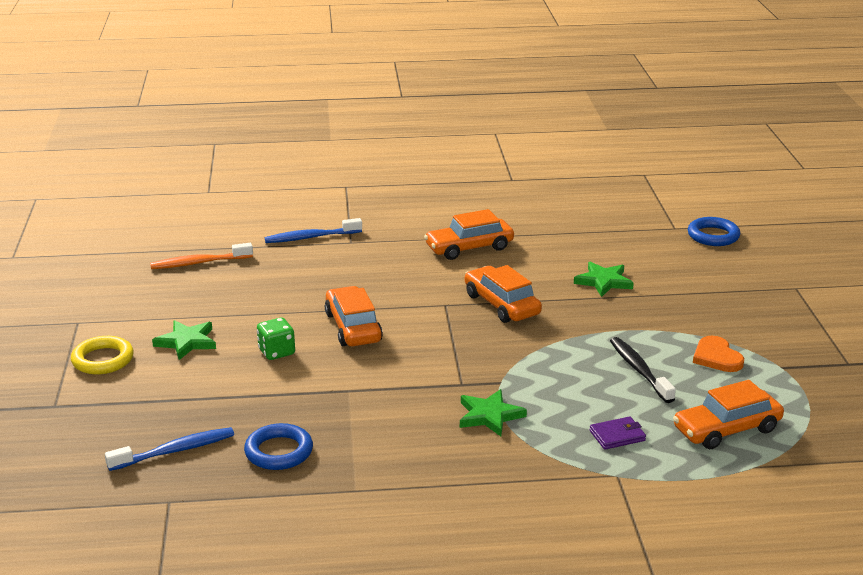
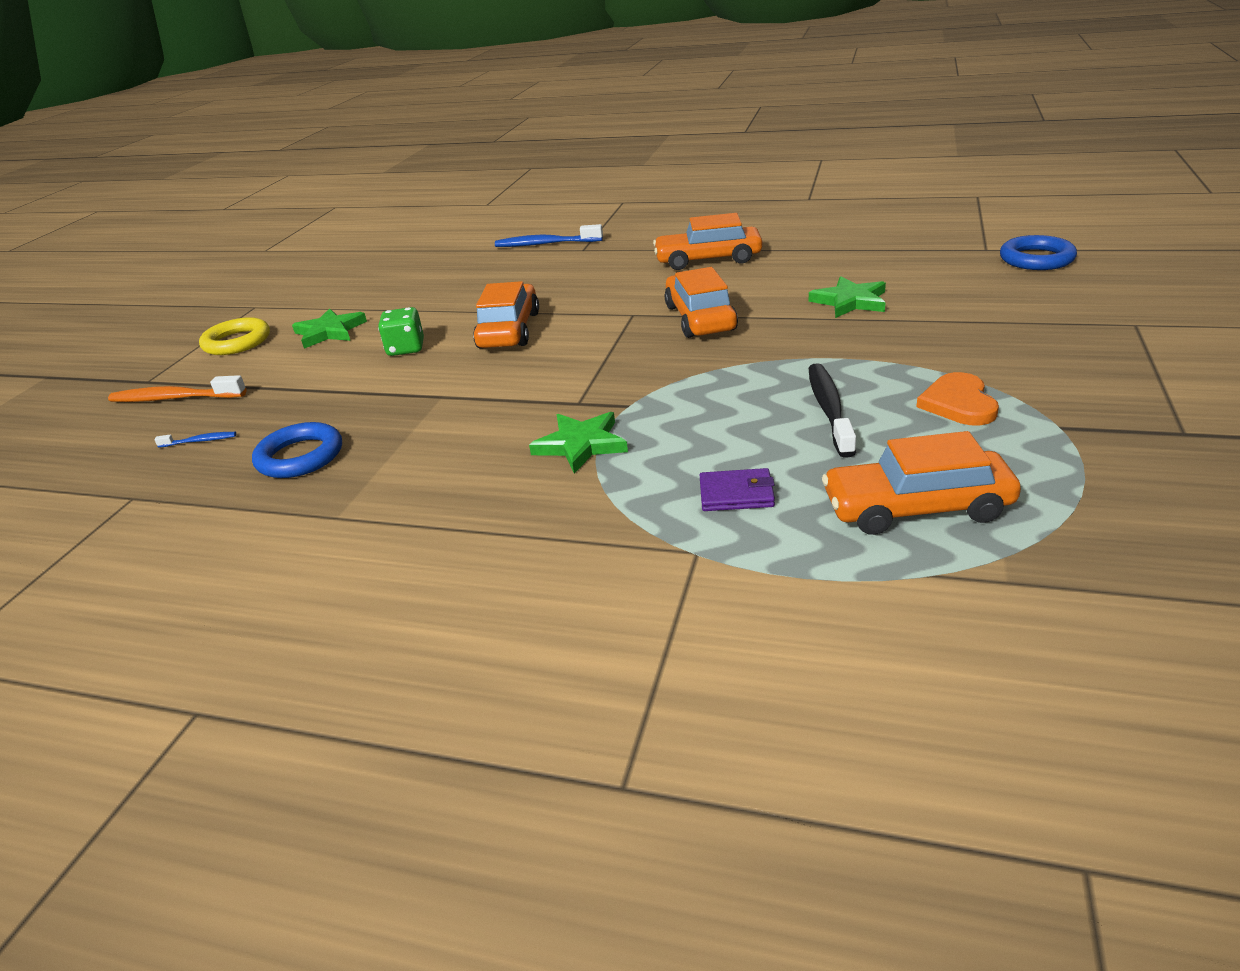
camera: 25 degrees right, 5 degrees up
(175, 451) = (200, 441): blue toothbrush -> blue toothbrush, size x0.49
(199, 263) = (416, 262): orange toothbrush -> orange toothbrush (175, 398)

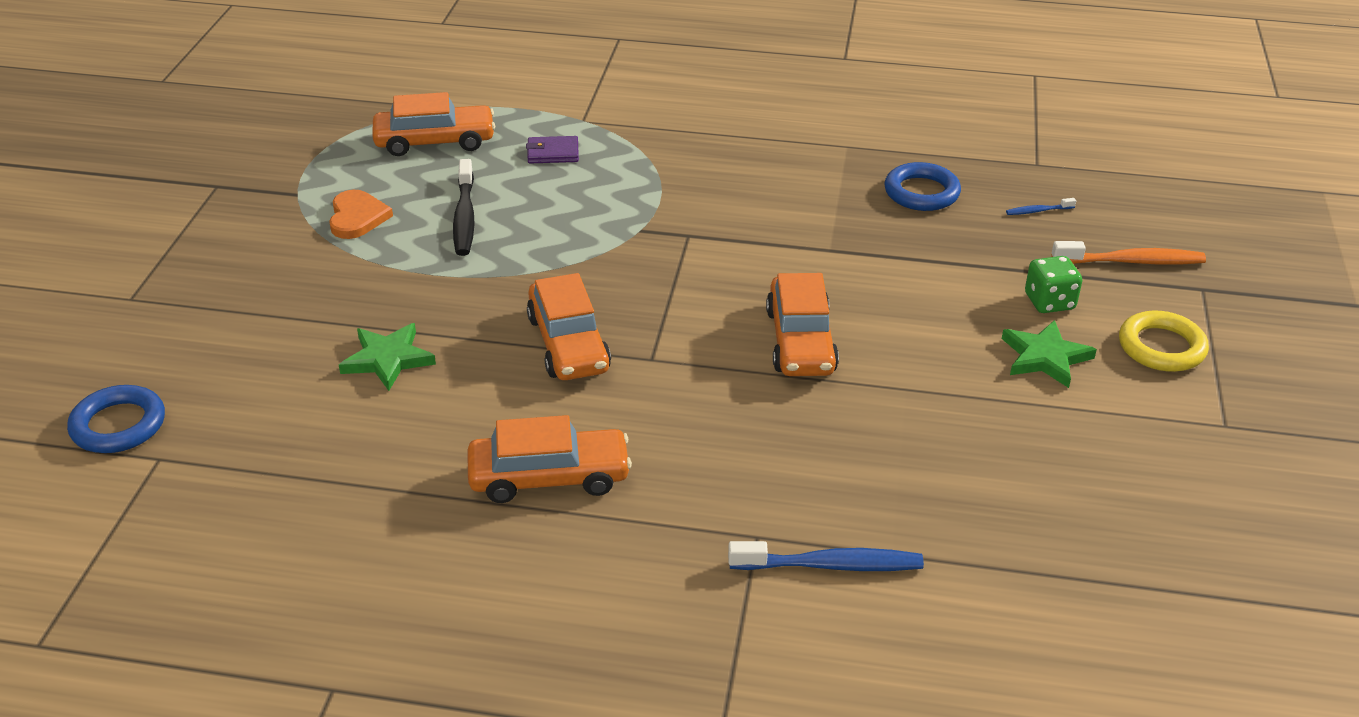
camera: 170 degrees right, 5 degrees up
(406, 349) = (915, 318): green dice -> green dice (1049, 302)
(581, 445) = (675, 193): green star -> none

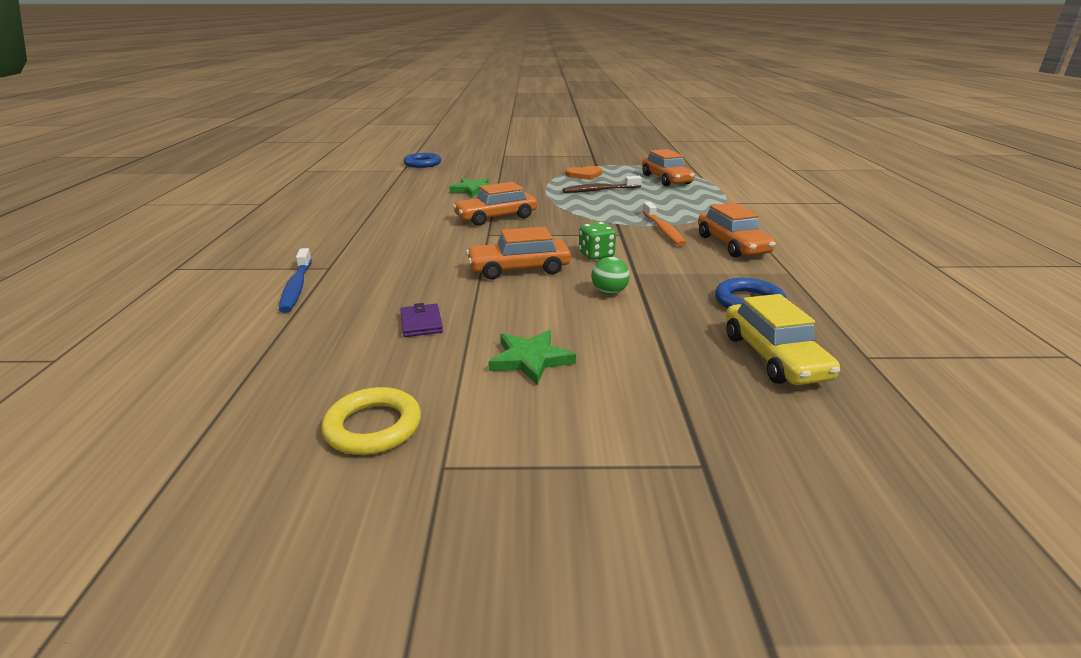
camera: 80 degrees right, 10 degrees down
(464, 217) = (600, 190): black toothbrush -> brown toothbrush
(549, 477) = (385, 223): orange car -> orange car (732, 245)
(553, 153) = (681, 200): purple wallet -> purple wallet (421, 323)
(886, 279) = (609, 292): none -> green ball
(1038, 211) = (774, 357): blue toothbrush -> yellow car
(1049, 302) = (617, 362): green dice -> green dice (596, 255)
(1131, 261) = (724, 413): orange toothbrush -> orange toothbrush (663, 230)
(1161, 347) = (570, 427): yellow ring -> yellow ring (373, 427)

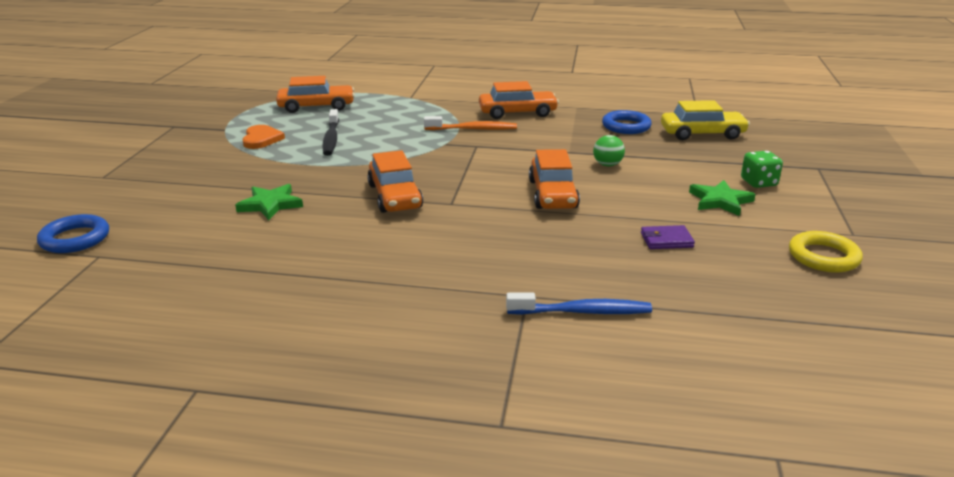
camera: 80 degrees left, 0 degrees up
(596, 255) = (526, 160): green dice -> green dice (758, 182)
(600, 190) = (331, 138): brown toothbrush -> black toothbrush

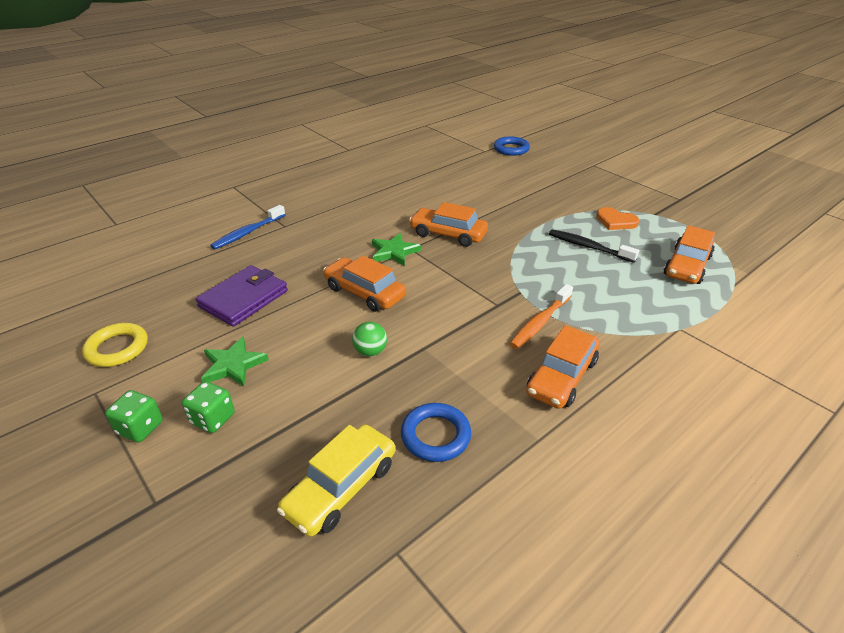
camera: 130 degrees right, 10 degrees up
(270, 204) = (489, 196): green star -> green star (394, 252)
(666, 240) = (244, 299): purple wallet -> purple wallet, size x1.94
(817, 199) = (140, 428): none -> green dice

